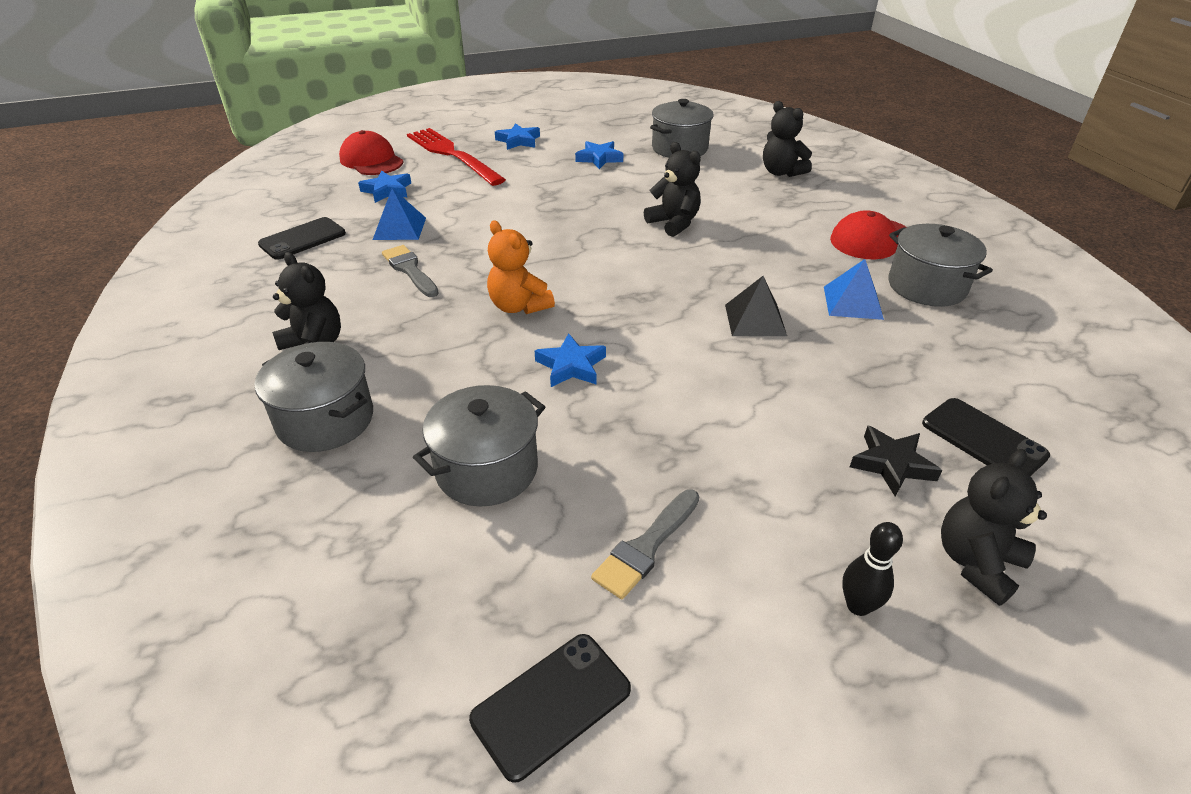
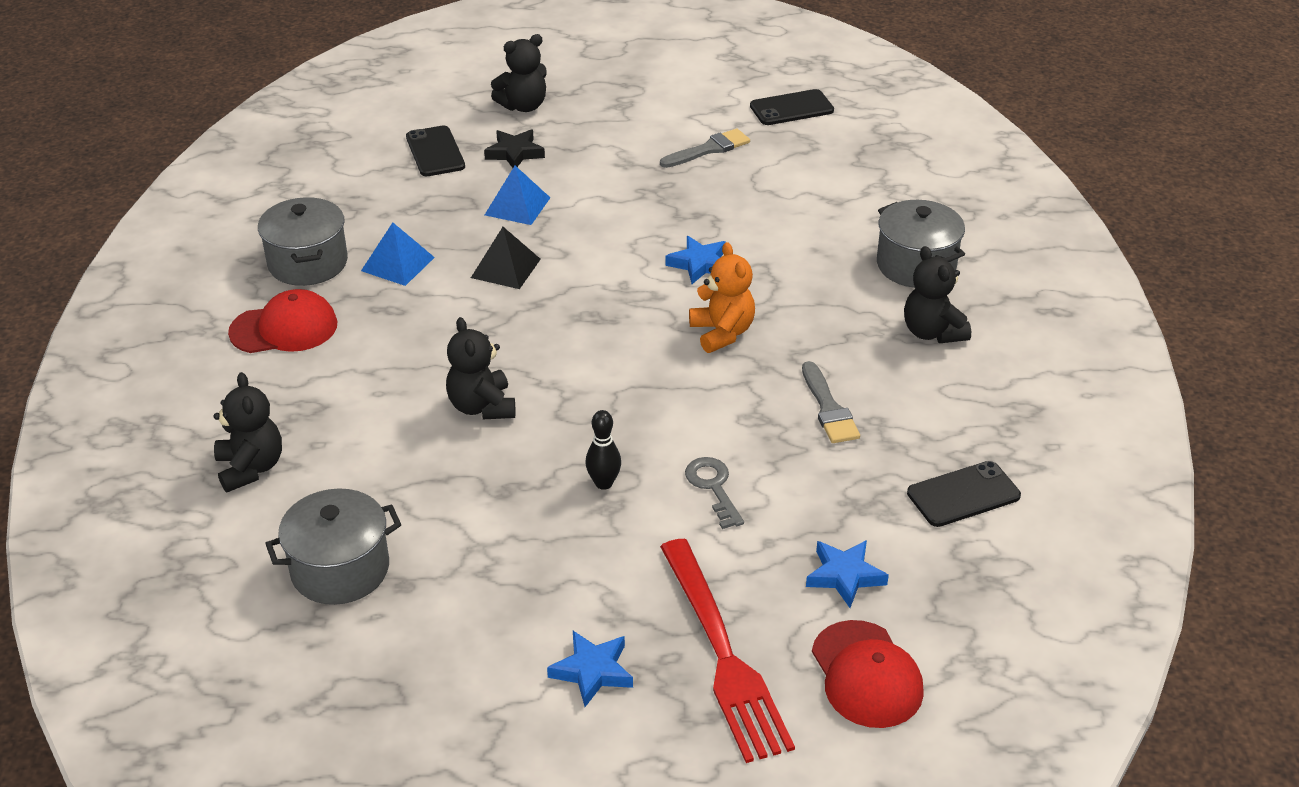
camera: 160 degrees left, 0 degrees up
(400, 228) = (833, 484): blue pyramid -> blue pyramid (517, 206)
(485, 213) = (713, 487): none -> grey key
(487, 469) = (795, 207): grey pot -> none
(599, 158) = (486, 576): blue star -> none
(858, 606) = (608, 106): black bowling pin -> black bowling pin (603, 483)

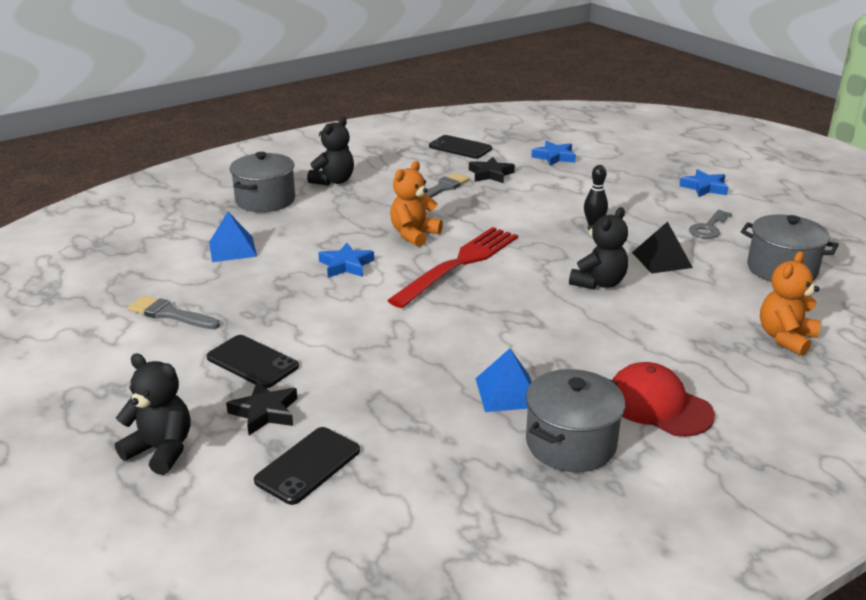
camera: 125 degrees left, 10 degrees down
(251, 468) = (785, 338): black teddy bear -> orange teddy bear
(506, 268) = (446, 338): black pyramid -> black pyramid (661, 260)
(517, 206) = (354, 371): blue pyramid -> blue pyramid (232, 249)
(713, 487) = (548, 198): grey key -> grey key (708, 228)
(724, 656) = (643, 166): red fork -> red fork (459, 263)
(791, 108) = (63, 300): black phone -> black phone (252, 362)
(837, 475) = (490, 174): none -> black star
(866, 674) = (600, 141): red cap -> none

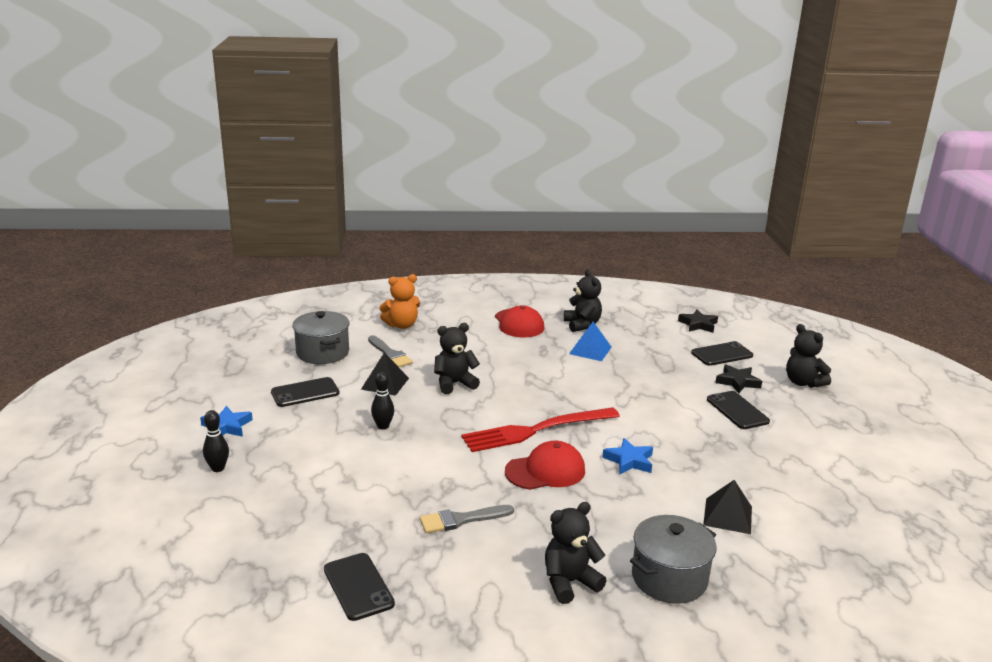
camera: 150 degrees left, 5 degrees down
(170, 314) = (795, 465): grey brush -> grey brush (390, 354)
(232, 249) = (727, 515): blue pyramid -> black pyramid
(414, 235) = (545, 471): orange teddy bear -> red cap
(490, 174) = (385, 521): black star -> black star (698, 324)
(554, 157) = (281, 521): blue star -> none
(571, 443) = (582, 325): grey pot -> black teddy bear
(650, 166) = (218, 468): none -> black bowling pin
(708, 228) = (305, 393): grey key -> black phone

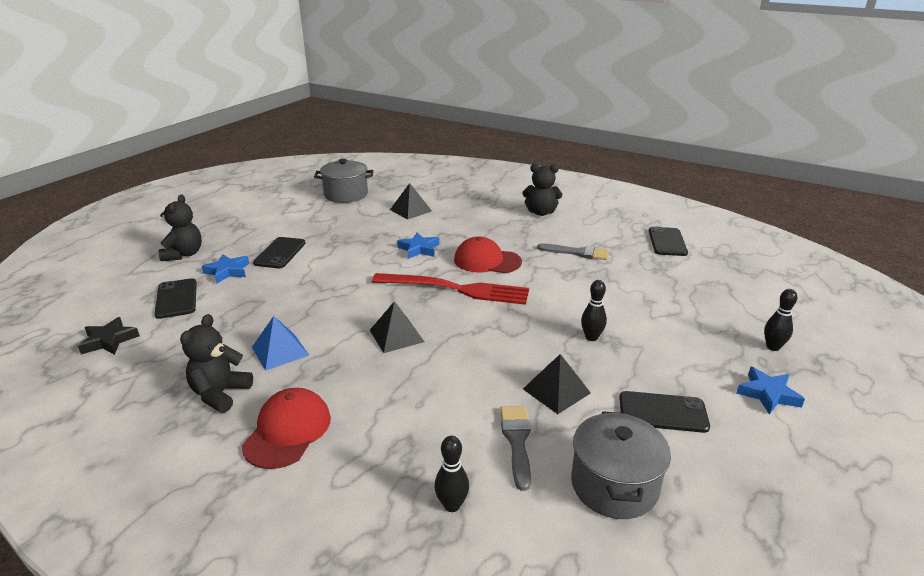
camera: 145 degrees left, 5 degrees up
(401, 325) = (452, 505): orange teddy bear -> black bowling pin
(454, 384) = (478, 361): black teddy bear -> none
(531, 381) = (396, 336): none -> black pyramid
(669, 578) = (486, 200): grey pot -> grey pot (346, 195)
(722, 354) = (176, 299): black phone -> black phone turned 60 degrees clockwise
(737, 382) = (227, 271): black star -> blue star

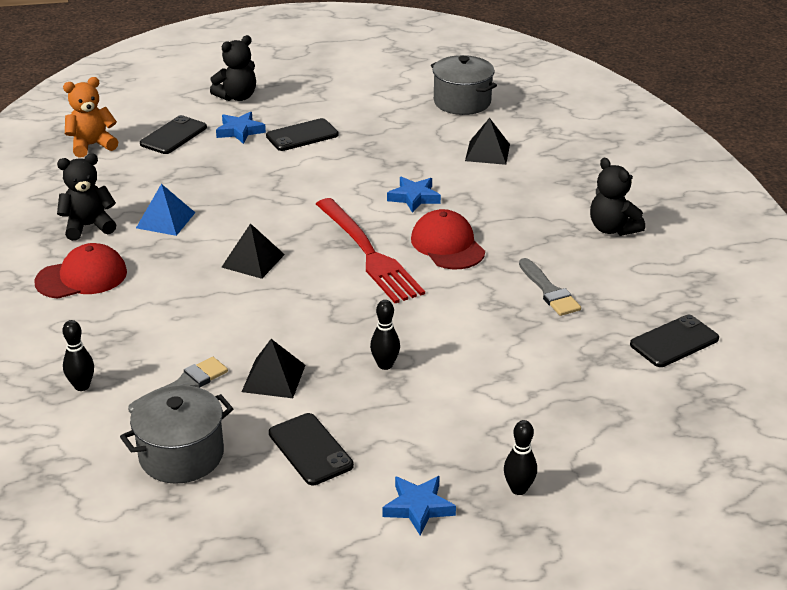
camera: 50 degrees right, 5 degrees up
(109, 340) = (92, 145): black star -> orange teddy bear

